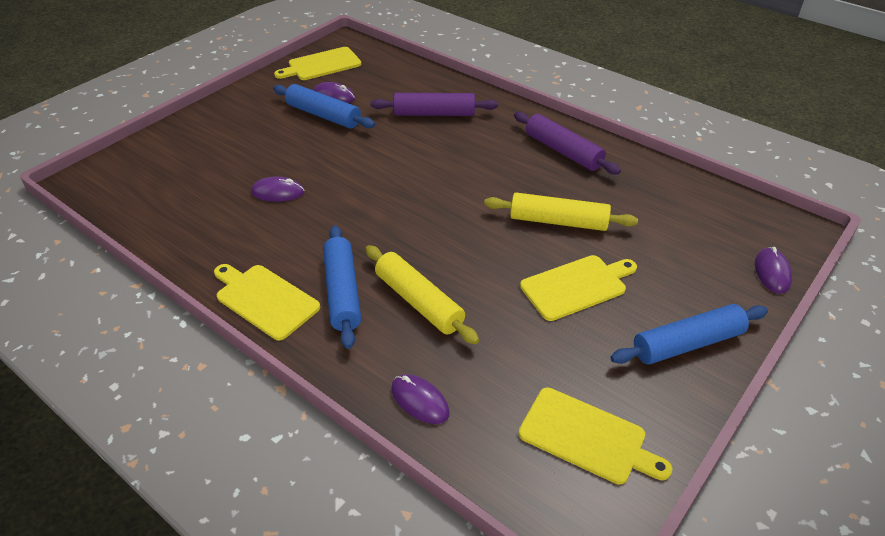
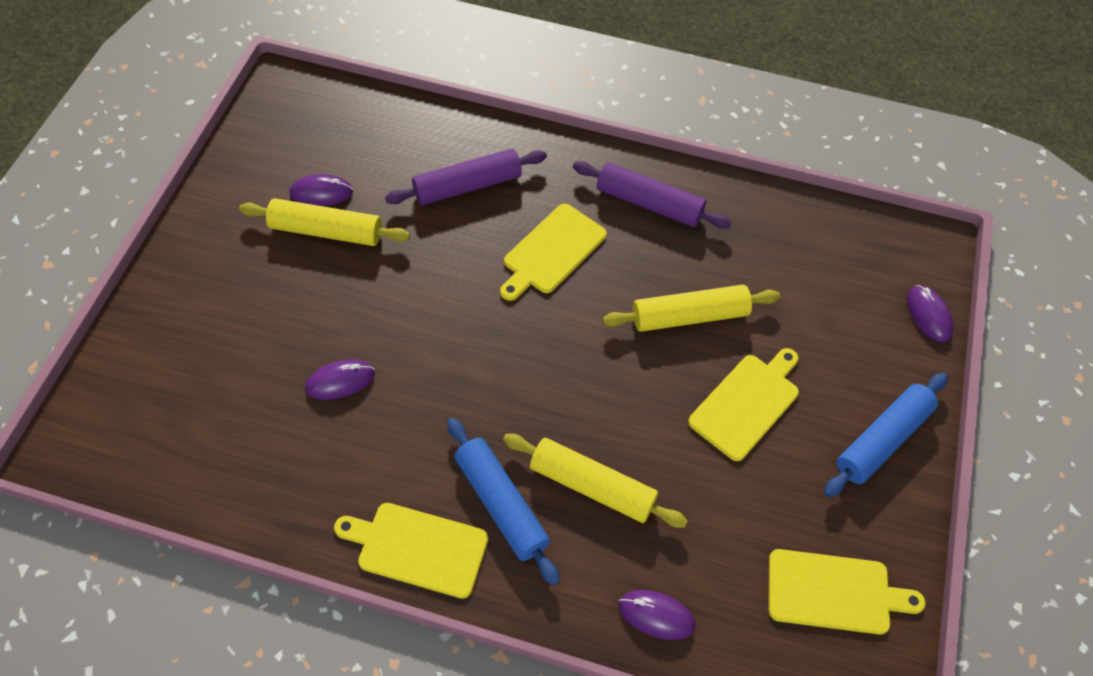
camera: 25 degrees left, 15 degrees up
(321, 65) = (273, 138): yellow cutting board -> yellow cutting board (552, 251)
(323, 115) = (326, 231): blue rolling pin -> yellow rolling pin

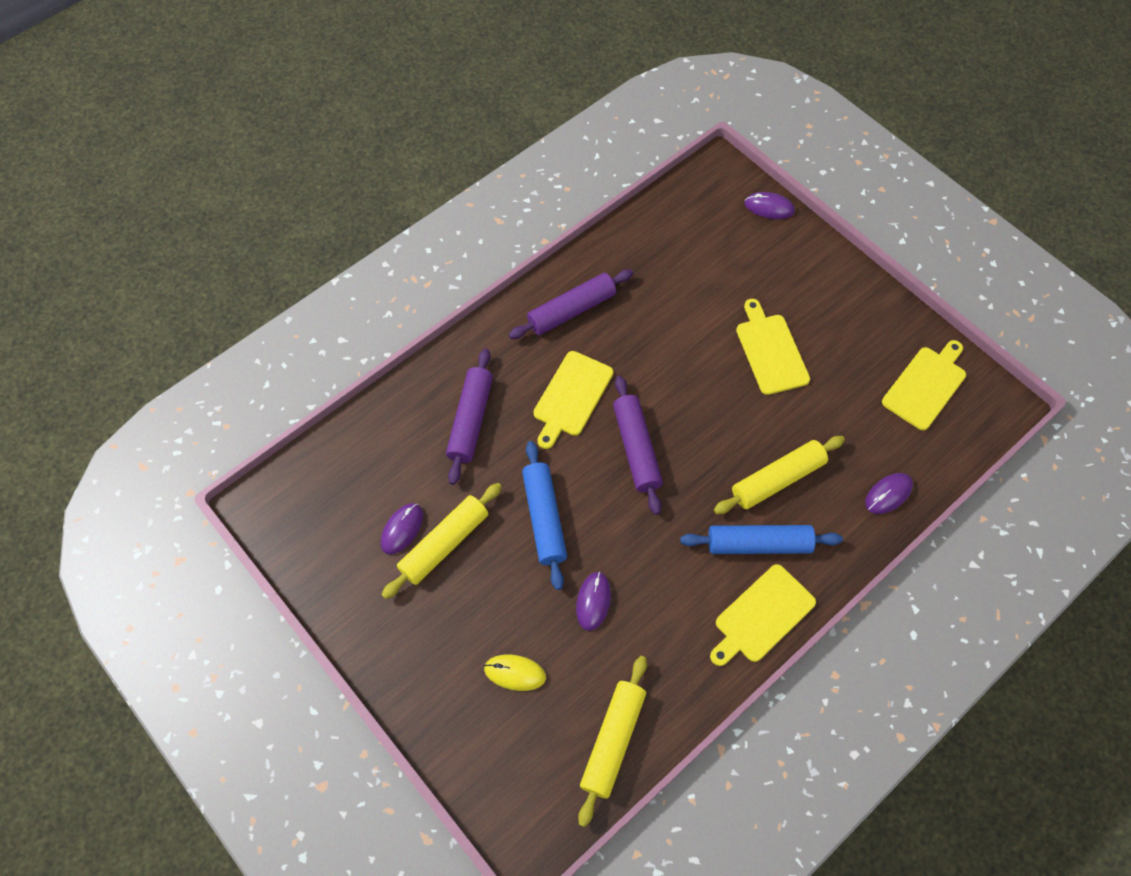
camera: 55 degrees left, 5 degrees up
(227, 352) = (515, 673): none -> yellow mouse
(534, 335) = (636, 448): none -> purple rolling pin
(552, 251) = (571, 397): yellow cutting board -> yellow cutting board turned 45 degrees clockwise
(689, 316) = (683, 343): yellow rolling pin -> yellow rolling pin (613, 741)
(882, 440) = (841, 292): blue rolling pin -> blue rolling pin (544, 518)

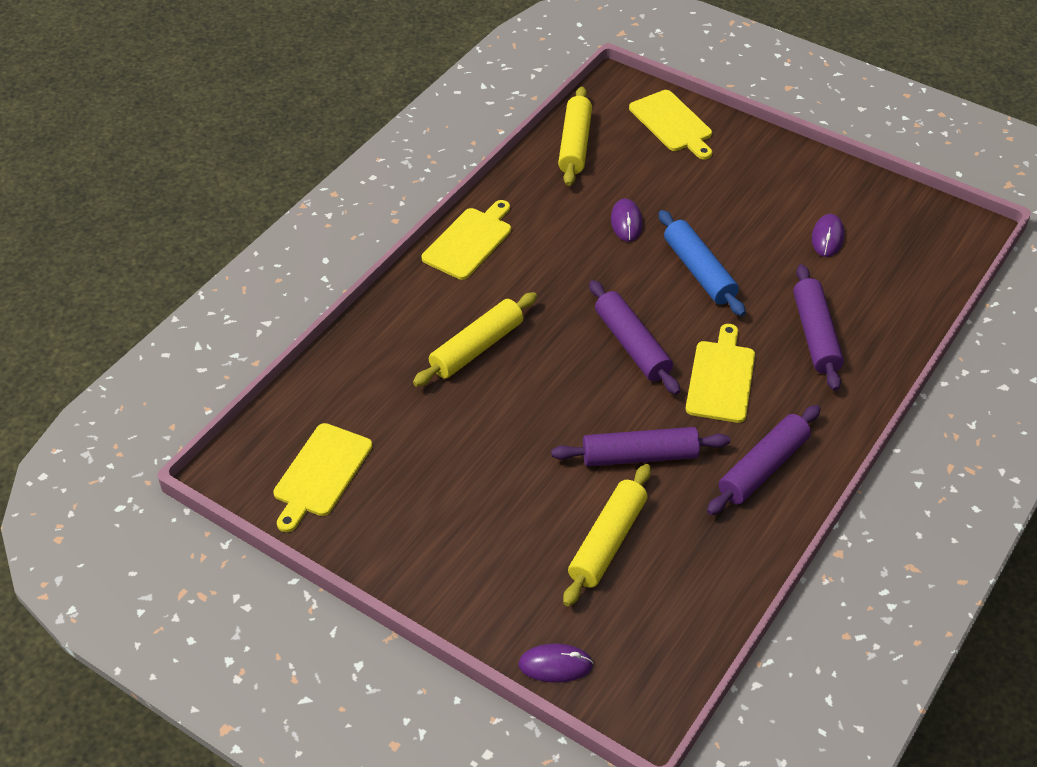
camera: 165 degrees right, 15 degrees down
(444, 544) = (782, 235): yellow rolling pin -> yellow rolling pin (607, 542)
(515, 673) = (673, 167): yellow mouse -> none
(664, 342) = (639, 456): none -> purple rolling pin
(758, 544) = (484, 292): blue rolling pin -> none
(770, 351) = (511, 473): yellow cutting board -> yellow cutting board (672, 123)
(888, 494) = (358, 358): purple mouse -> none

